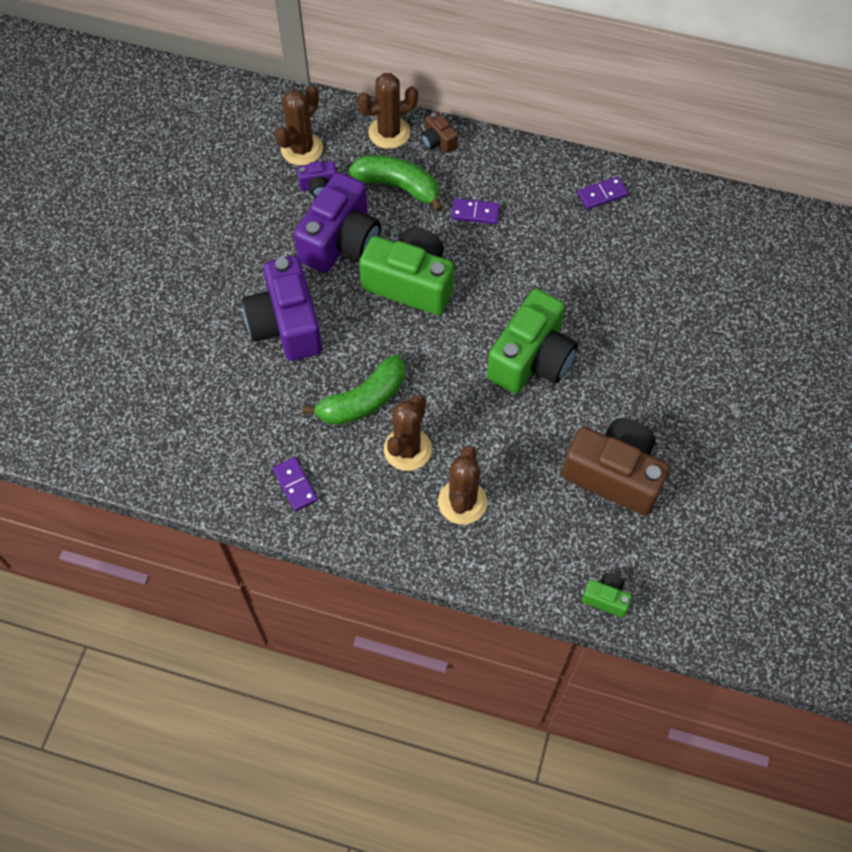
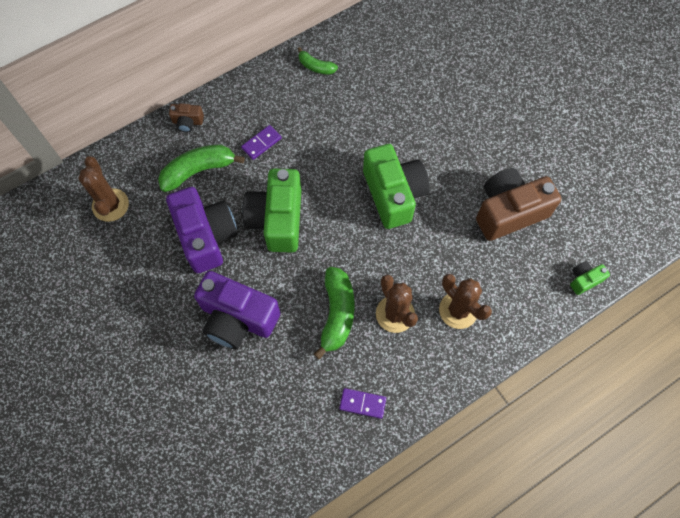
camera: 50 degrees left, 5 degrees up
(318, 186) = (150, 217): purple camera -> none
(389, 133) = (152, 144): brown cactus -> none
(410, 283) = (277, 219): green camera -> green camera turned 60 degrees counterclockwise
(602, 194) = (316, 67): purple domino -> green banana

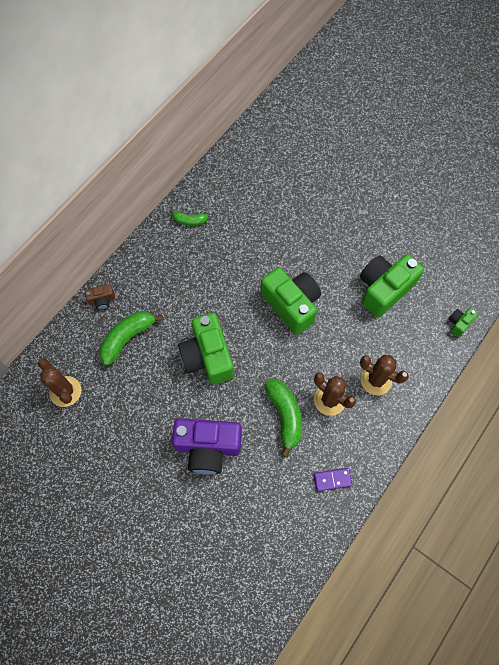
camera: 20 degrees left, 0 degrees up
(206, 236) = (156, 390): purple camera -> none
(261, 143) = (170, 298): purple domino -> none
(508, 212) = (384, 289): brown camera -> green camera

